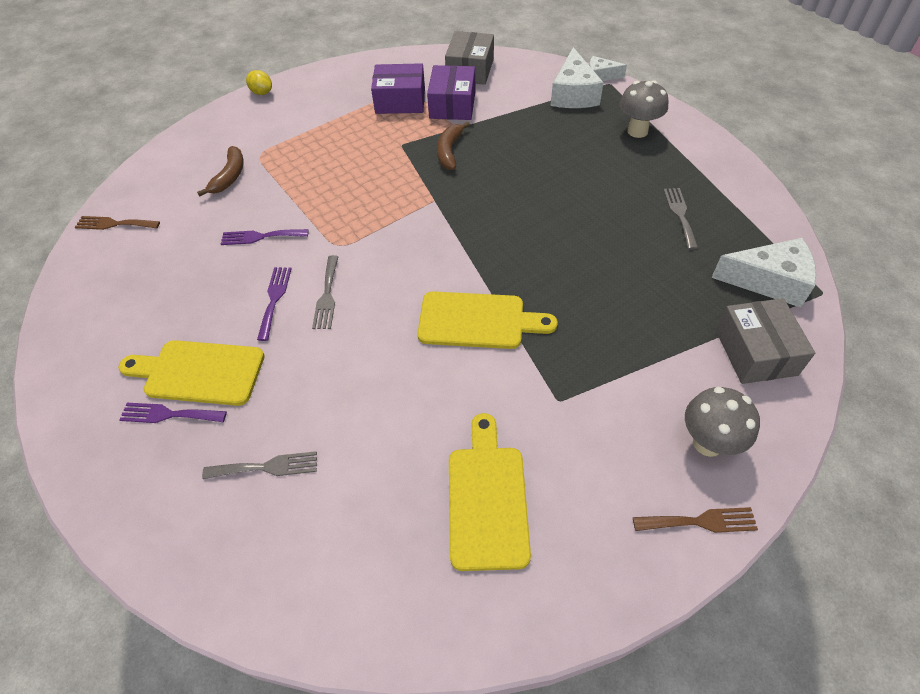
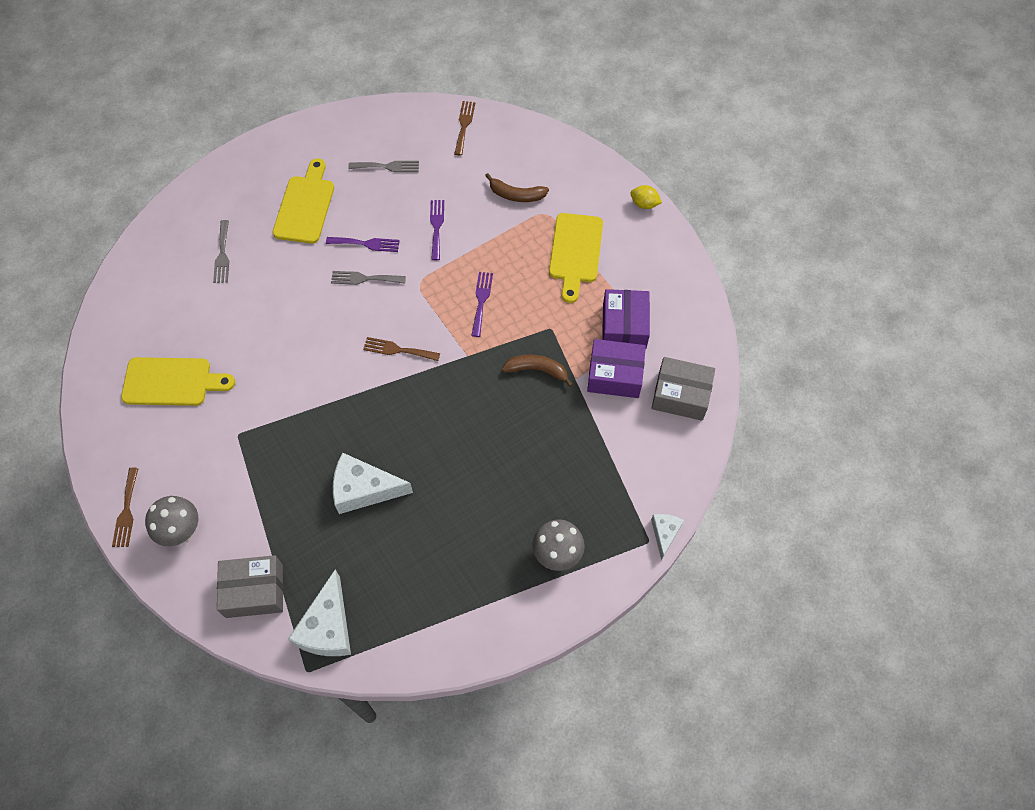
camera: 90 degrees right, 10 degrees up
(168, 414) = (274, 194): purple fork -> purple fork (481, 301)
(262, 92) = (644, 204): yellow lemon -> yellow lemon turned 75 degrees clockwise
(428, 256) = (398, 350): none -> brown fork
(478, 321) = (321, 384): yellow cutting board -> yellow cutting board (575, 252)
(573, 94) = (629, 498): white cheese -> white cheese (364, 489)
(680, 215) = (423, 569): grey fork -> grey fork (387, 166)

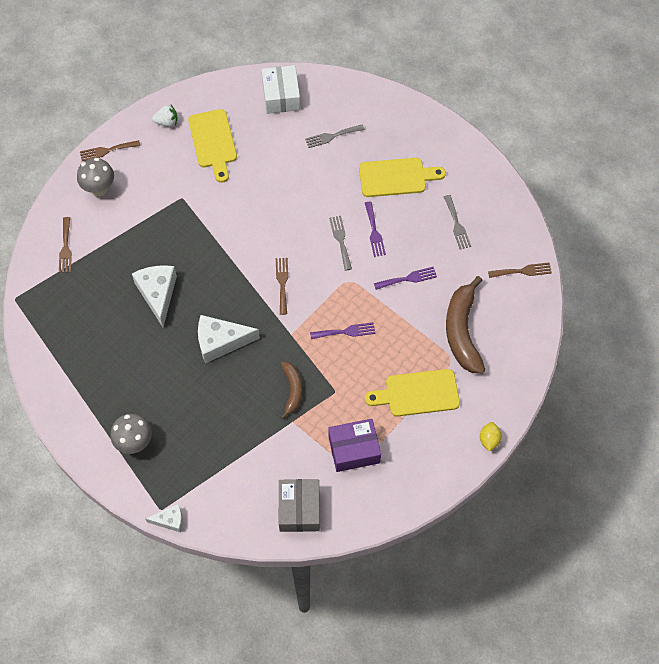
camera: 75 degrees right, 0 degrees up
(117, 429) = (167, 122): none -> white strawberry
(141, 294) = (281, 96): none -> white box
(254, 591) = (65, 248): grey box -> brown fork
(327, 627) = (48, 302): white cheese -> white cheese (221, 342)
(516, 195) = (462, 331): brown banana -> brown banana, size x1.77
(615, 375) = (304, 452): purple box -> none

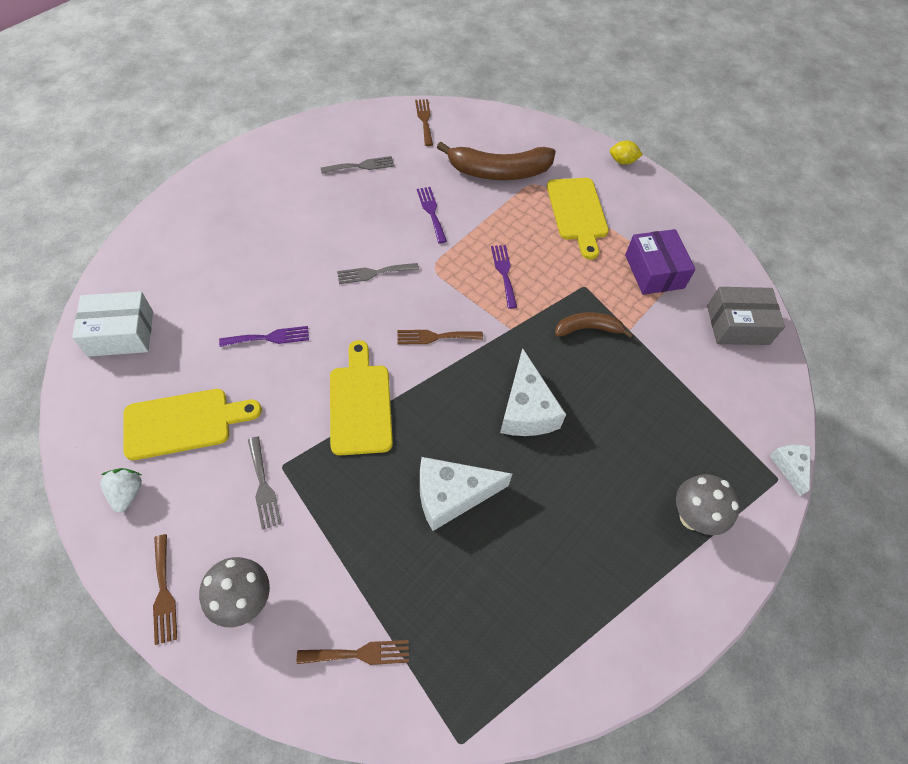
camera: 95 degrees left, 5 degrees down
(332, 136) = (208, 276): grey fork -> grey fork (263, 486)
(374, 232) = (364, 239): purple fork -> purple fork (269, 338)
(396, 177) = (286, 214): yellow cutting board -> yellow cutting board (360, 403)

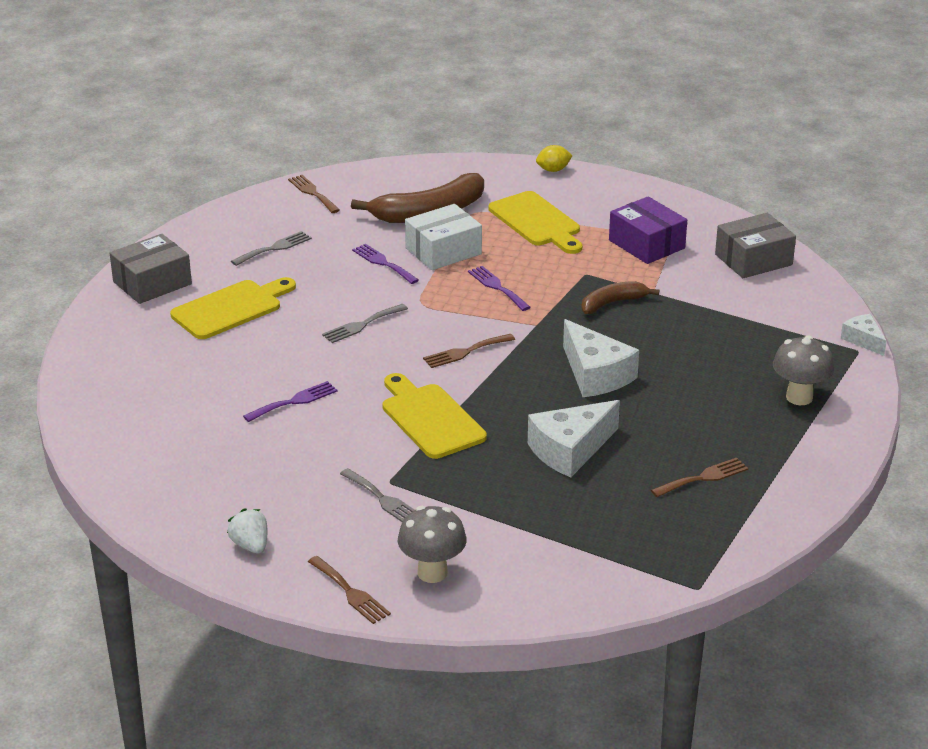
camera: 20 degrees left, 25 degrees down
(121, 333) = (131, 444): white box -> white box (443, 251)
(184, 423) = (262, 484): yellow cutting board -> yellow cutting board (231, 308)
(252, 168) = (152, 283): none -> grey box
(359, 654) = (567, 568): brown fork -> brown fork (703, 478)

